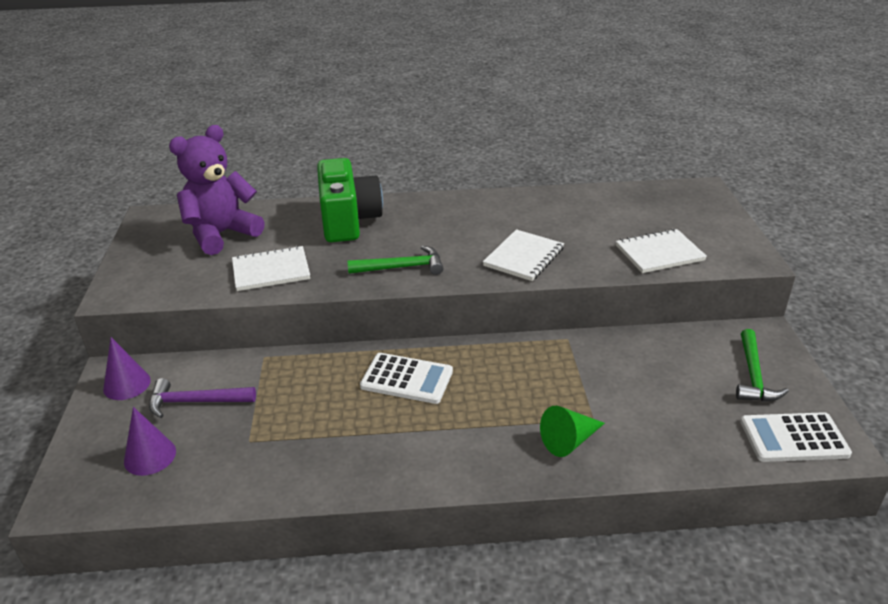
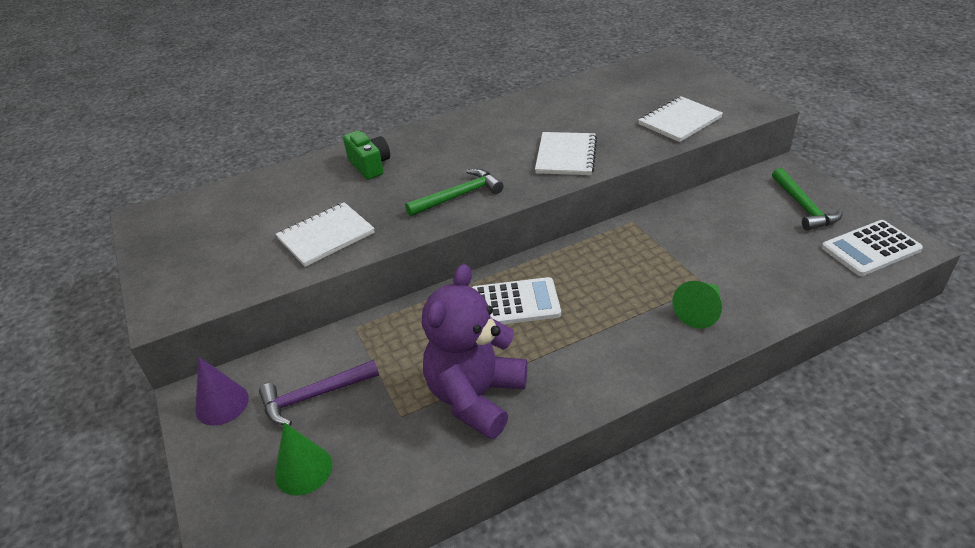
camera: 20 degrees left, 5 degrees up
(150, 456) = (303, 469): purple cone -> green cone
(221, 234) = (242, 214): purple teddy bear -> purple teddy bear (475, 397)
(348, 221) = (370, 166): green camera -> green camera, size x0.55

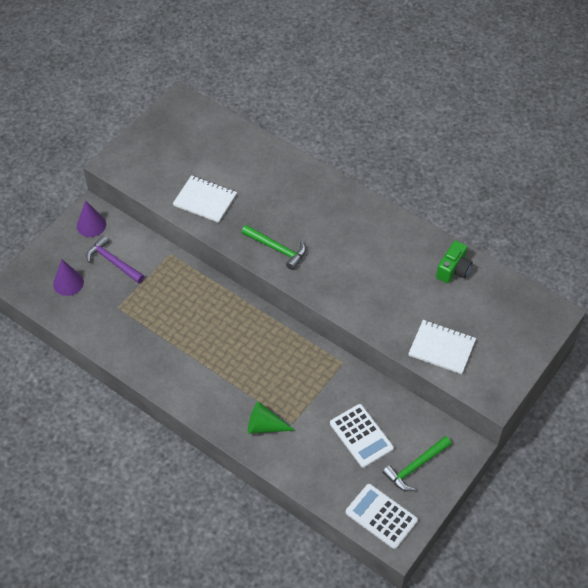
camera: 60 degrees right, 15 degrees up
(303, 469) = (68, 283): green cone -> purple cone
(370, 166) = (288, 184): green camera -> green camera (453, 270)
(475, 397) = (144, 335): purple teddy bear -> none
(515, 303) = (227, 324): white calculator -> white calculator (361, 436)
(566, 155) = (355, 291): white notebook -> none

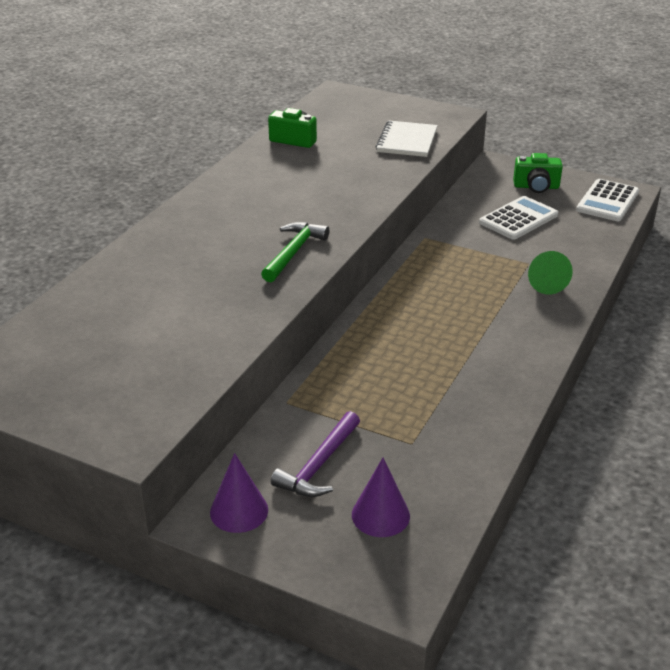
camera: 100 degrees left, 20 degrees down
(205, 200) = (210, 324): white notebook -> none
(415, 467) = (536, 187): green hammer -> green camera

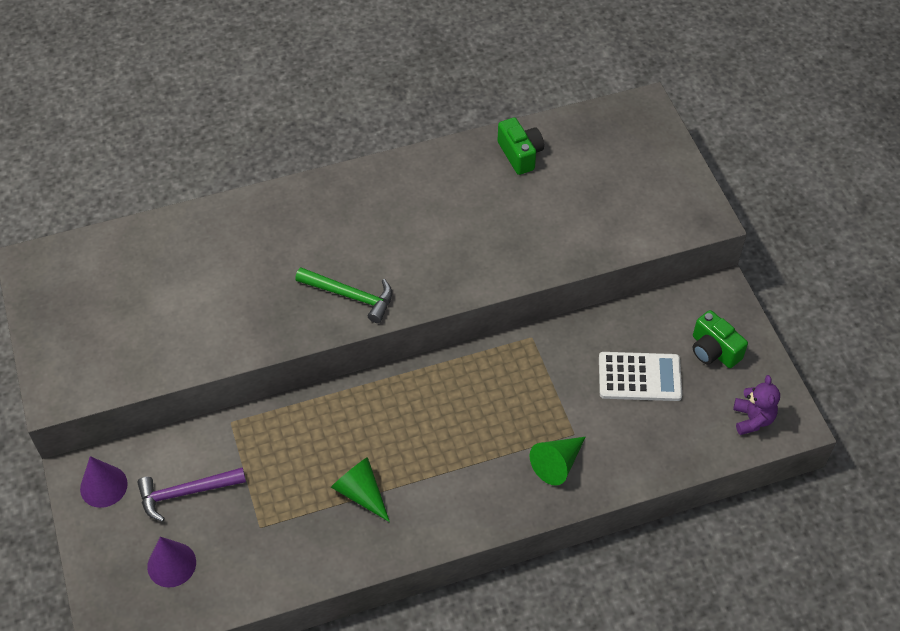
camera: 45 degrees right, 20 degrees up
(293, 252) = (350, 296): green hammer -> green hammer turned 45 degrees clockwise
(407, 141) = (611, 225): white notebook -> none
(450, 375) = (360, 492): none -> green cone
(607, 201) = (752, 419): white calculator -> purple teddy bear

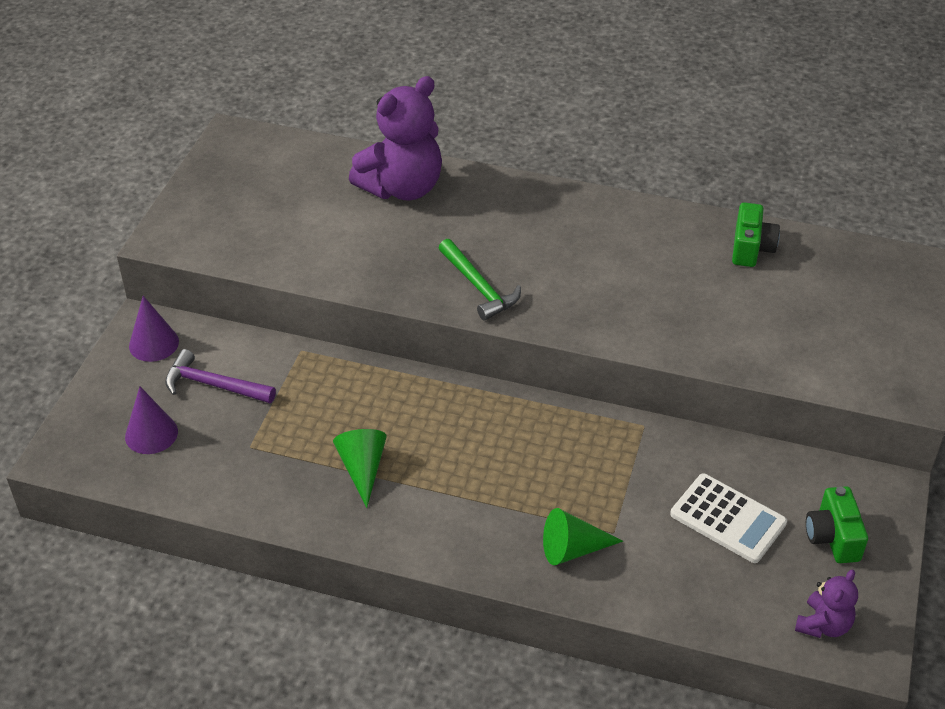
camera: 35 degrees right, 10 degrees down
(218, 239) = (402, 188): none -> purple teddy bear

